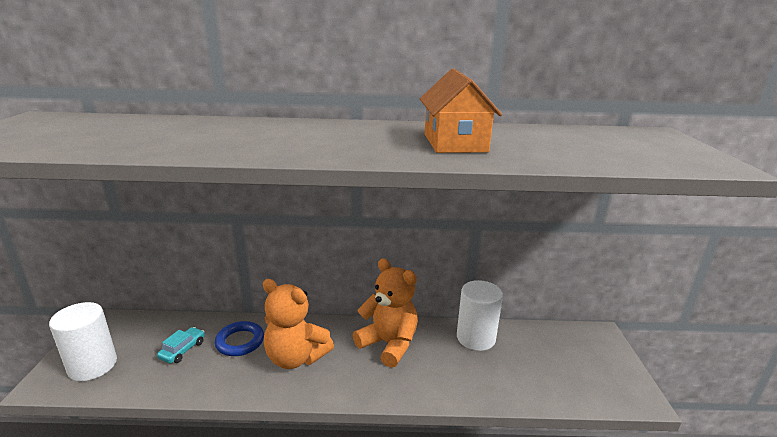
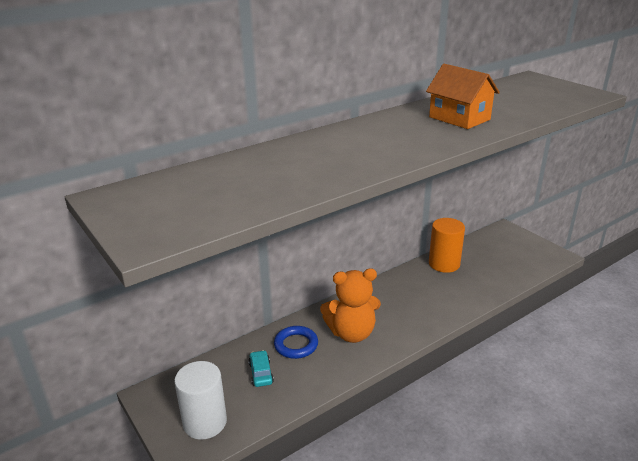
camera: 35 degrees left, 5 degrees up
(389, 344) = (399, 294): orange teddy bear -> none
(475, 338) = (444, 264): white cylinder -> orange cylinder

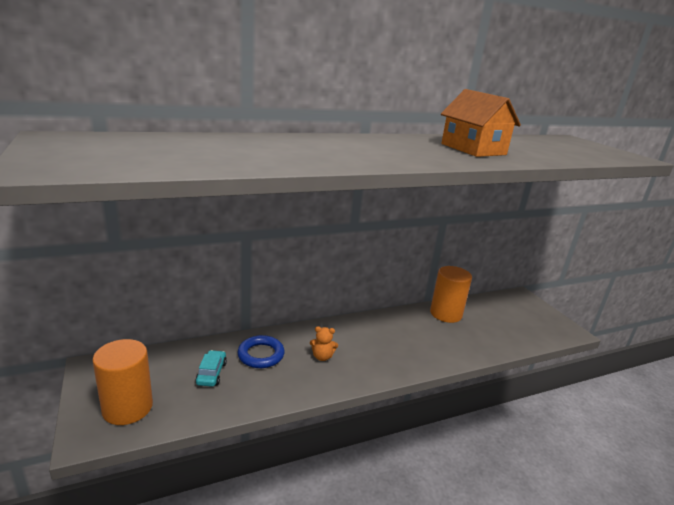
camera: 10 degrees right, 5 degrees down
(205, 422) = (127, 408): white cylinder -> orange cylinder
(351, 333) = (322, 357): orange teddy bear -> orange teddy bear, size x0.45

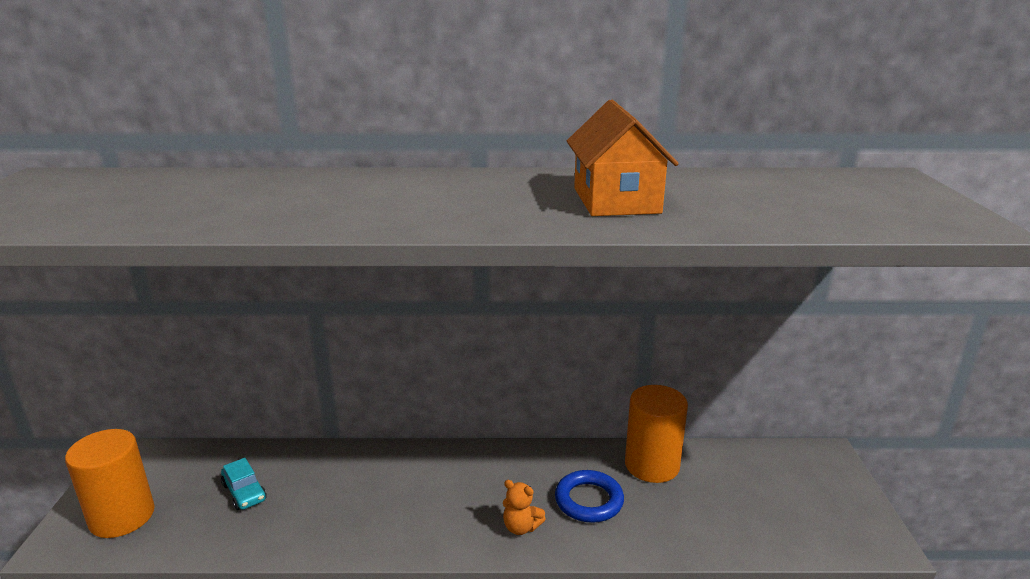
camera: 25 degrees right, 0 degrees up
(211, 373) = (244, 492): turquoise car -> turquoise car turned 120 degrees clockwise
(261, 355) = (323, 479): blue ring -> blue ring (589, 500)
(322, 357) = (402, 498): orange teddy bear -> orange teddy bear (521, 527)

